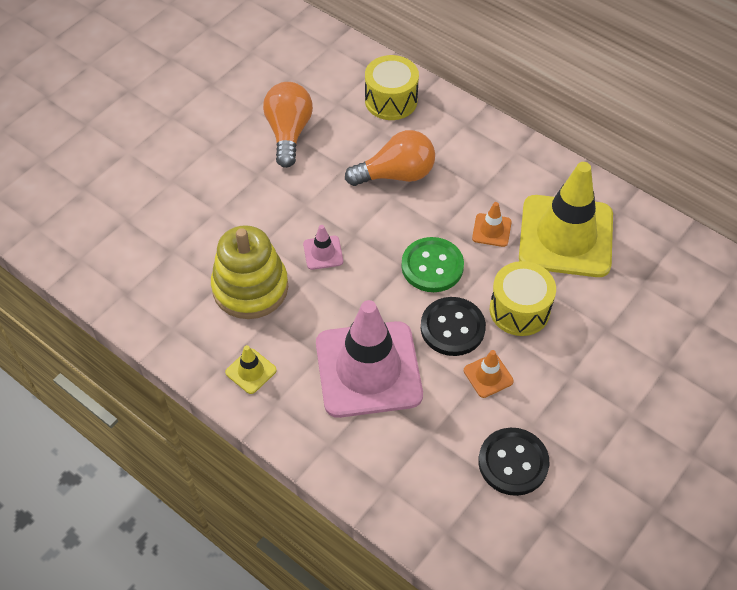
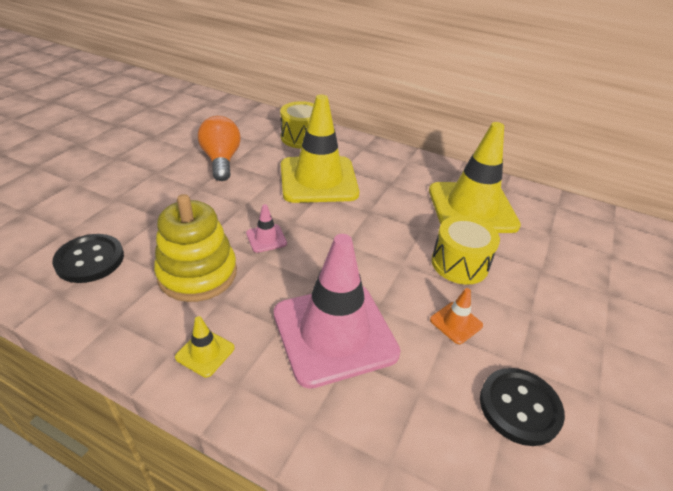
camera: 15 degrees left, 15 degrees down
(396, 174) = (318, 180): orange light bulb -> yellow traffic cone
(432, 266) = (369, 239): green button -> none
(452, 328) = (405, 285): black button -> black button (90, 260)
(491, 230) = (410, 209): orange traffic cone -> none

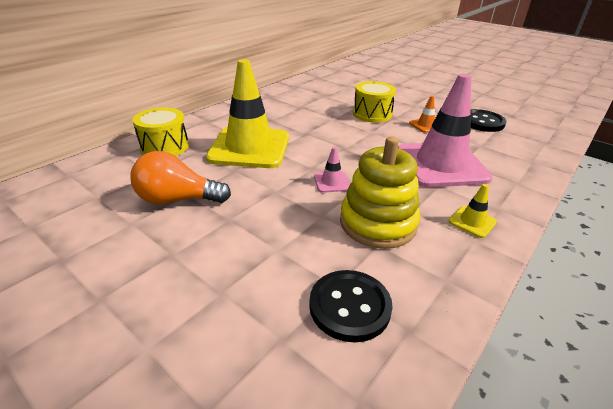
camera: 75 degrees left, 5 degrees down
(472, 208) = (313, 99): yellow traffic cone -> none

